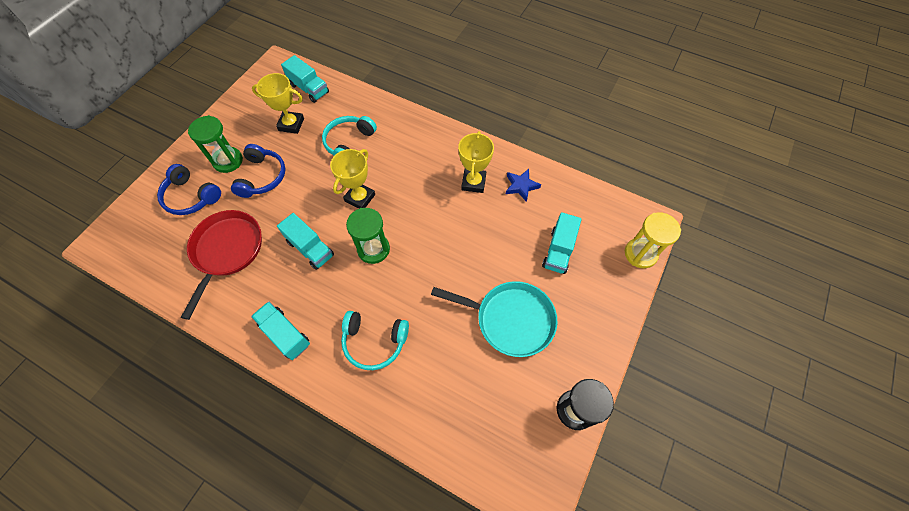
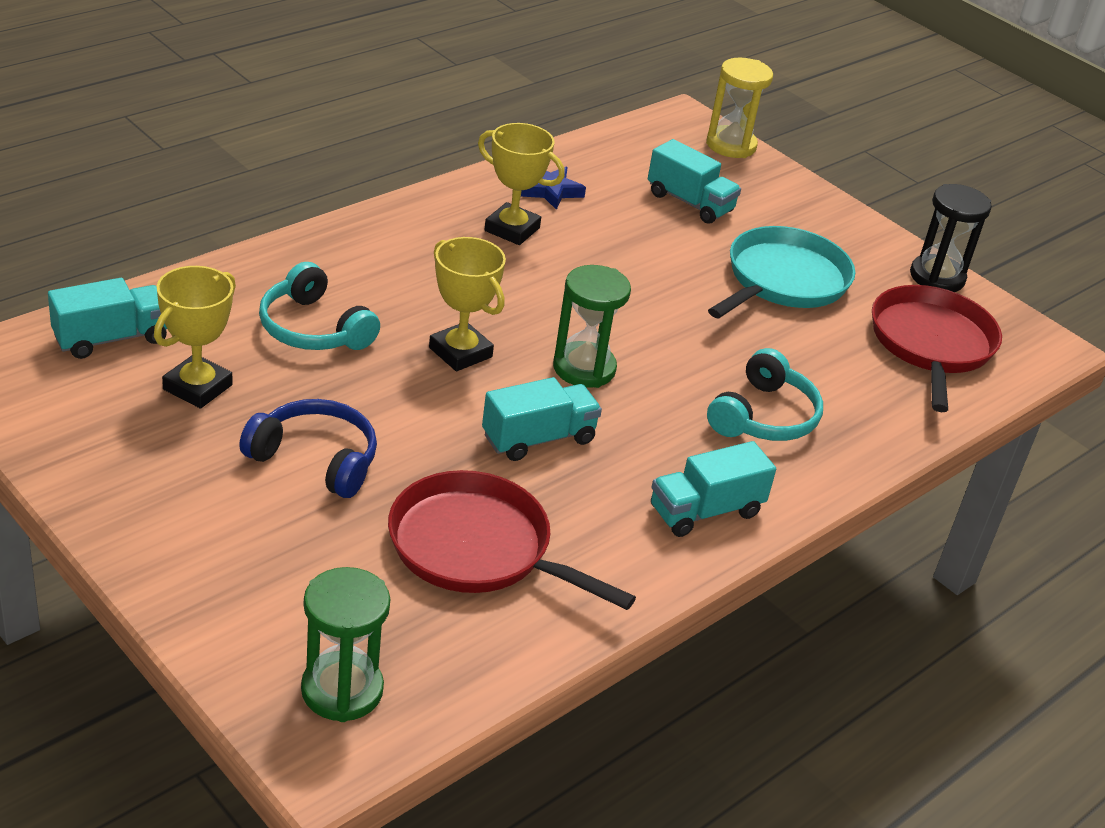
camera: 75 degrees left, 25 degrees down
(191, 197) = (293, 575): blue headphones -> none
(228, 161) = (229, 499): green hourglass -> green hourglass (342, 690)
(495, 420) = (931, 344): none -> red pan

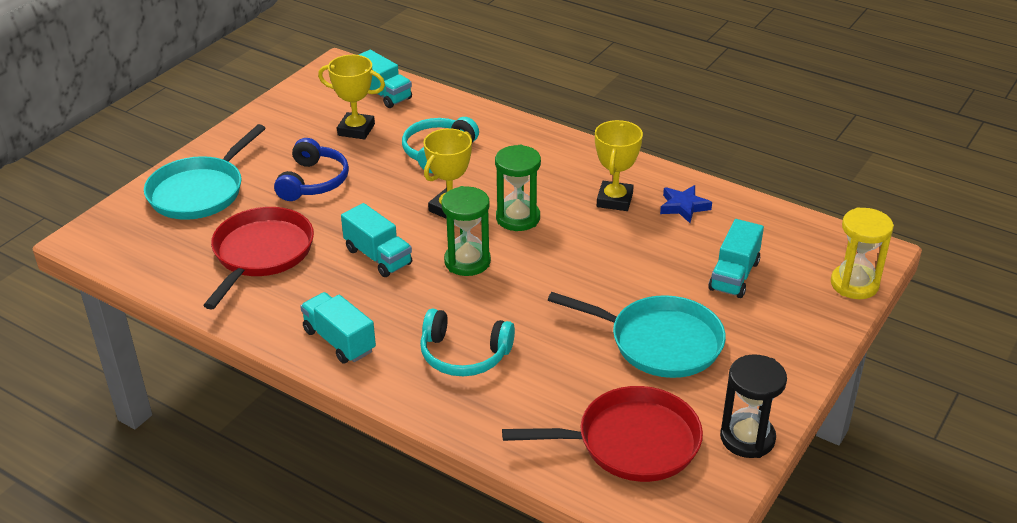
camera: 80 degrees right, 0 degrees up
(266, 589) = (199, 192): none -> turquoise pan
(342, 690) = (131, 233): green hourglass -> green hourglass (518, 218)

